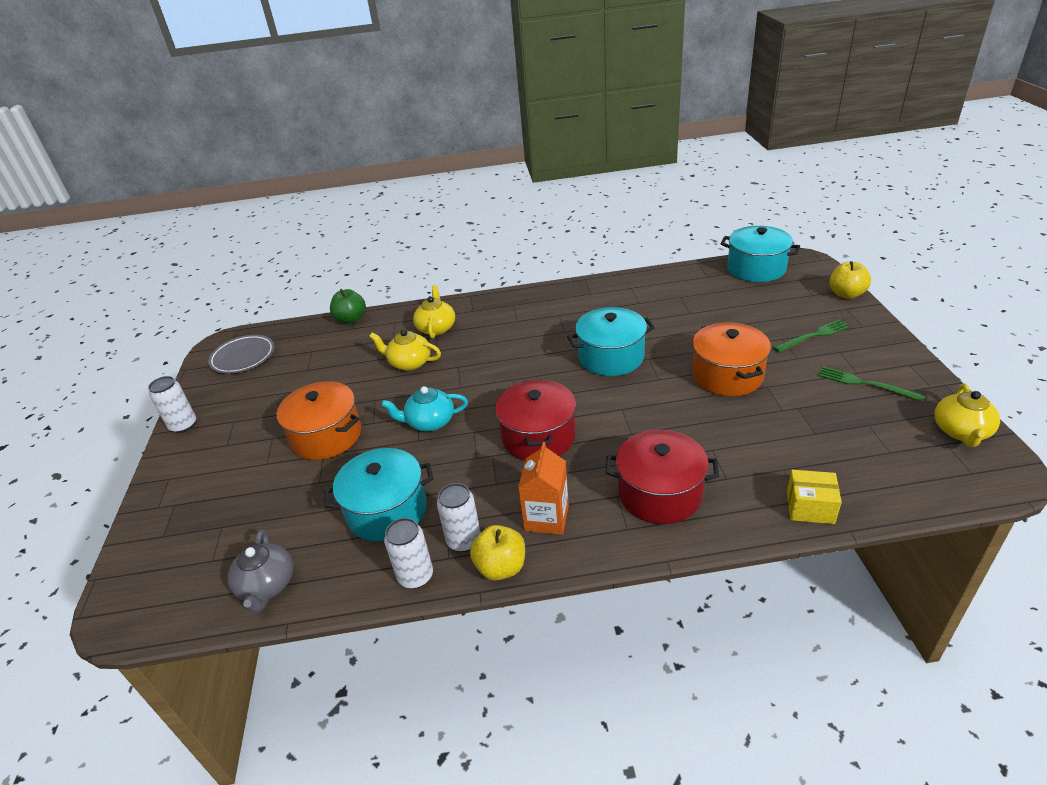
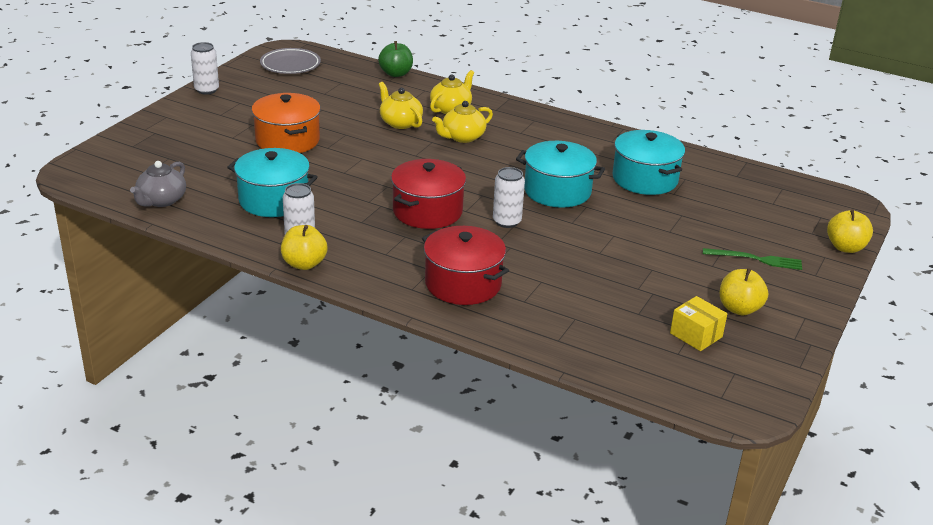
camera: 30 degrees right, 5 degrees down
(415, 576) = (248, 241): white can -> white can (507, 221)
(429, 422) = (365, 166): turquoise teapot -> none
(546, 517) = (368, 256): orange carton -> none
(727, 375) = (631, 247): orange pot -> none
(756, 268) = (794, 191): turquoise pot -> turquoise pot (645, 179)
(810, 507) = (557, 346): yellow box -> yellow box (696, 335)
(865, 384) = (739, 309): green fork -> yellow apple
(961, 432) = (762, 374): yellow teapot -> yellow teapot (462, 137)

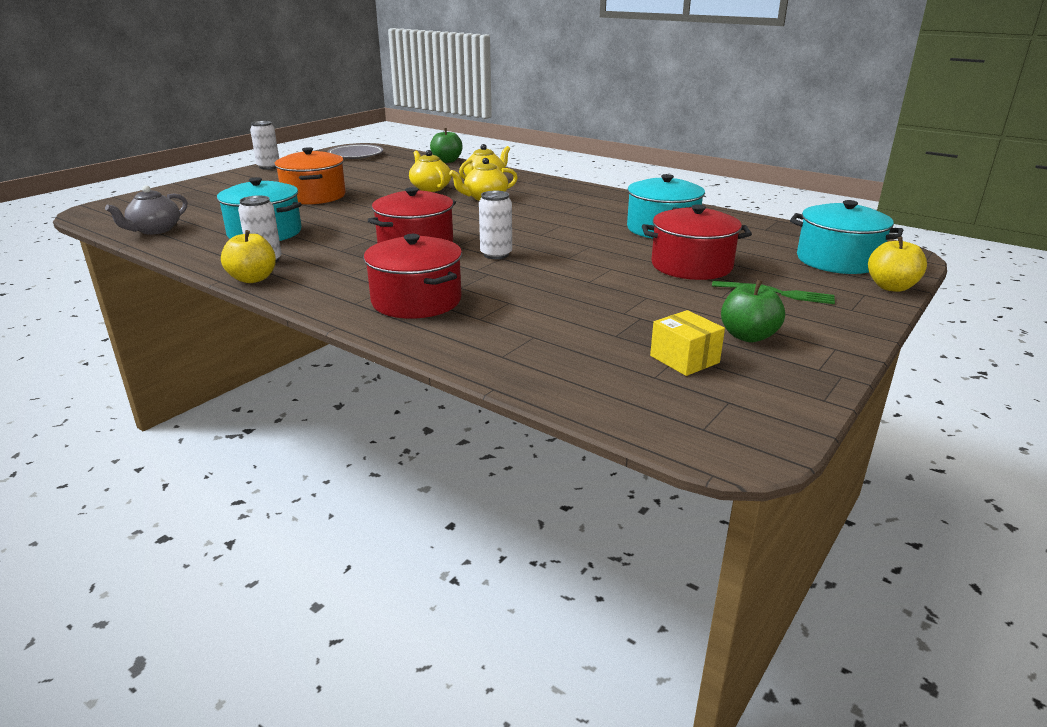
camera: 10 degrees right, 5 degrees down
(557, 191) = (563, 234): turquoise pot -> turquoise pot (837, 260)
(681, 228) = (691, 266): none -> red pot
(739, 309) = (748, 336): yellow apple -> green apple

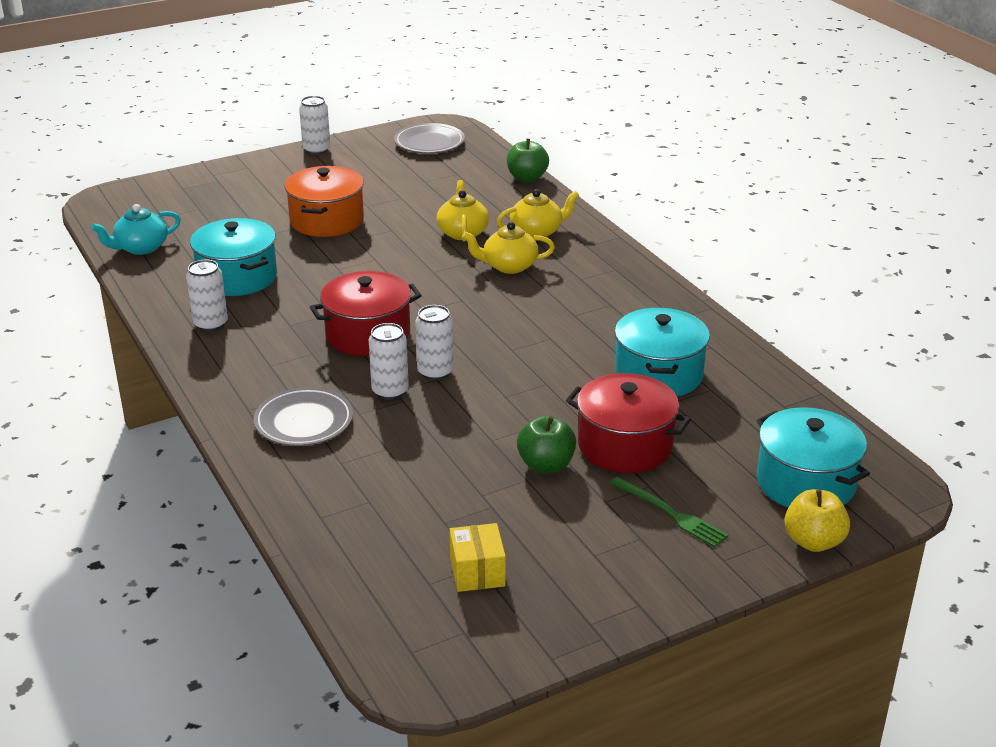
camera: 25 degrees right, 5 degrees up
(155, 230) = (141, 248): grey teapot -> turquoise teapot
(253, 279) = (183, 349): yellow apple -> none
(416, 301) = (304, 422): red pot -> grey plate
(471, 270) = (390, 391): none -> white can
(748, 336) = (570, 563): green apple -> green apple (546, 465)

